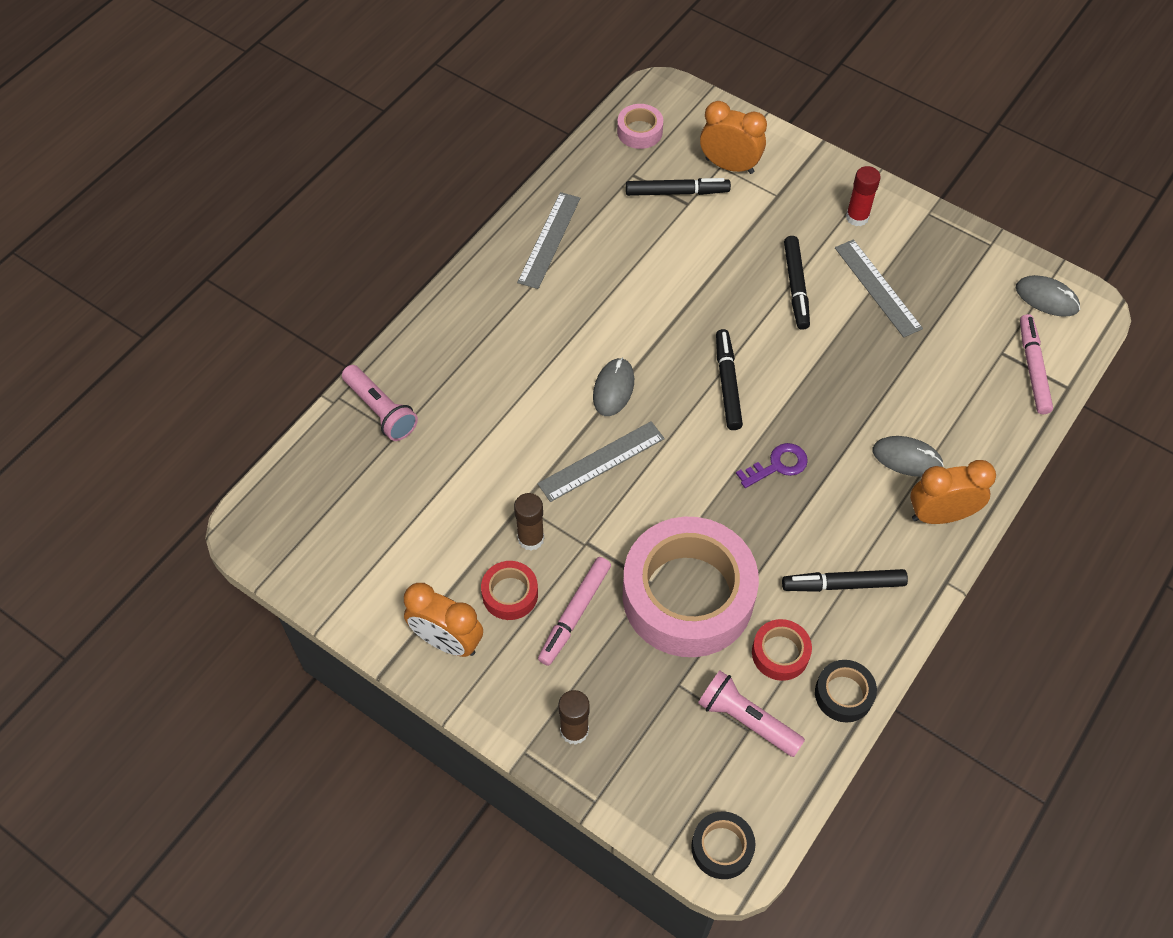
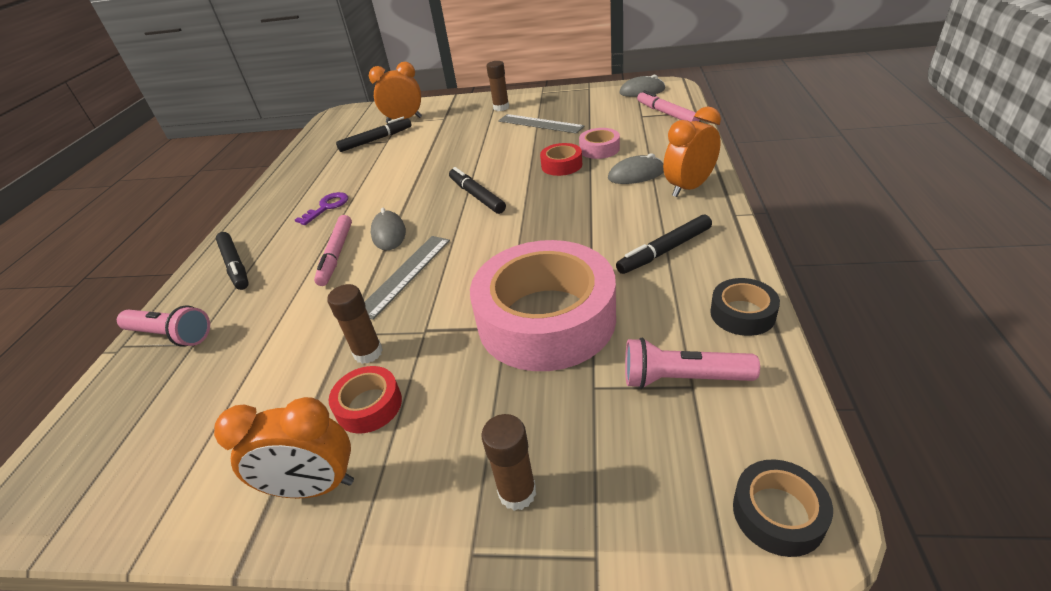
camera: 25 degrees left, 20 degrees down
(549, 240) = (293, 189): grey ruler -> none
(575, 614) = (448, 386): pink marker -> pink marker (336, 255)
(639, 131) = (334, 129): pink tape -> pink tape (599, 149)
(778, 465) = (550, 215): purple key -> purple key (327, 207)
(780, 653) = (661, 315): red tape -> red tape (561, 165)
(796, 287) = (487, 142): black marker -> black marker (235, 265)
(857, 217) = (501, 108): red glue stick -> brown glue stick

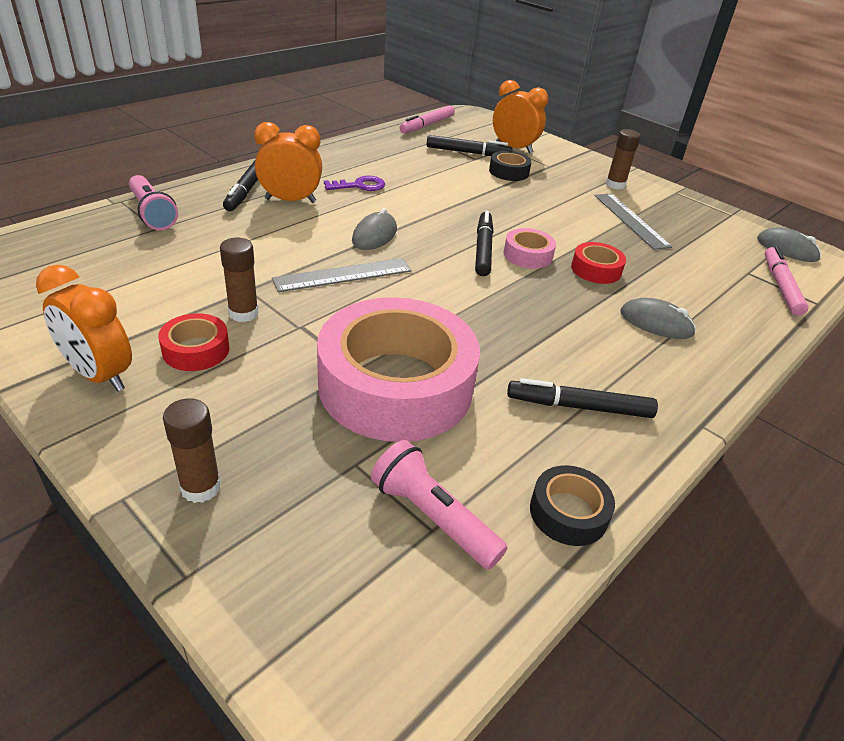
camera: 30 degrees right, 0 degrees up
(336, 255) = (318, 227): pink marker -> pink marker (427, 125)
(599, 149) = (655, 277): pink tape -> pink tape (527, 255)
(689, 187) = (693, 369): orange clock -> orange clock (290, 200)
(778, 513) = (350, 679): black tape -> black tape (509, 172)

